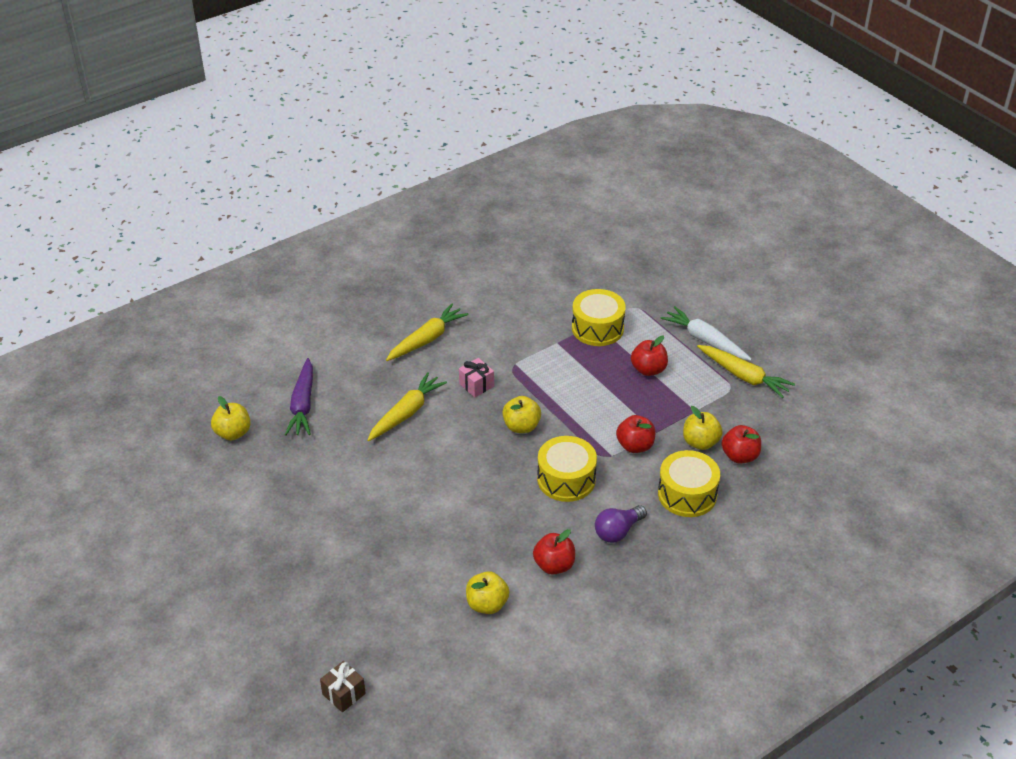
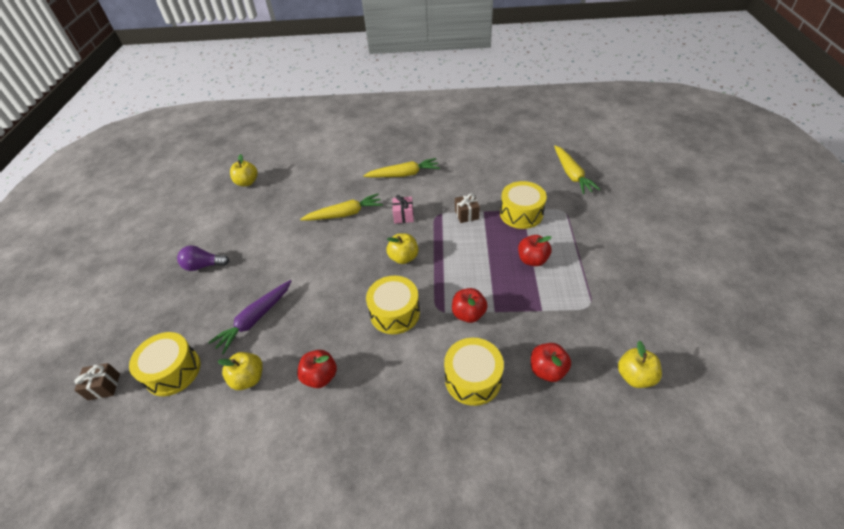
camera: 40 degrees right, 5 degrees up
(302, 405) = (297, 183): purple carrot -> purple carrot (255, 319)
(401, 642) = (173, 371): none -> yellow drum
(543, 354) = (466, 215): none -> brown gift
(618, 531) = (390, 377): purple light bulb -> purple light bulb (203, 266)
(700, 442) = (523, 339): yellow apple -> yellow apple (635, 376)
(705, 340) = (598, 258): white carrot -> none
(744, 376) = (608, 302): yellow carrot -> yellow carrot (571, 174)

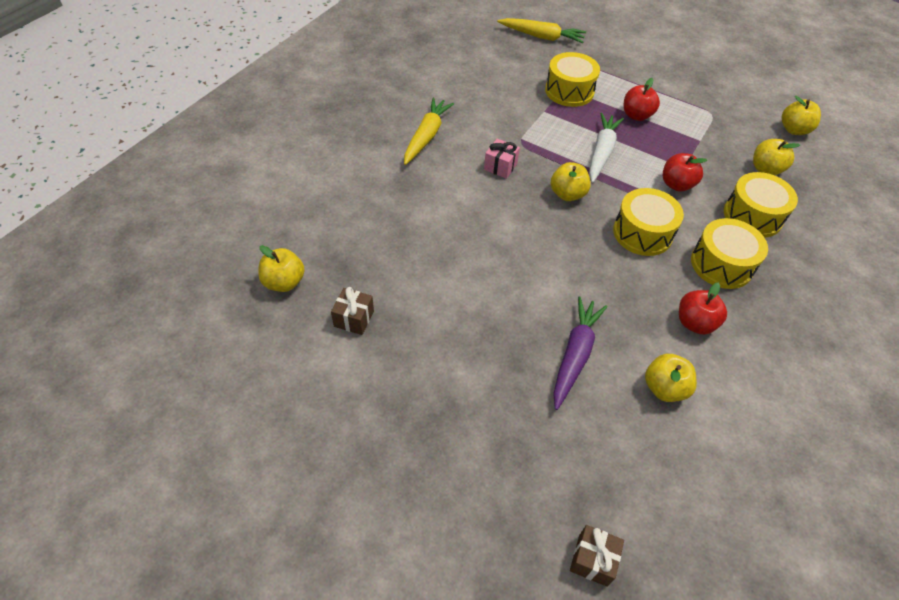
camera: 65 degrees left, 5 degrees up
(173, 371) = (610, 466): yellow drum -> yellow drum (721, 264)
(203, 266) = (432, 384): purple light bulb -> none
(255, 319) = (575, 355): purple carrot -> purple carrot turned 135 degrees counterclockwise
(345, 214) = (452, 211): yellow carrot -> none
(466, 215) = (539, 124): brown gift -> brown gift (354, 319)
(466, 257) = (601, 152): none -> white carrot
(547, 370) = (765, 169): red apple -> yellow apple

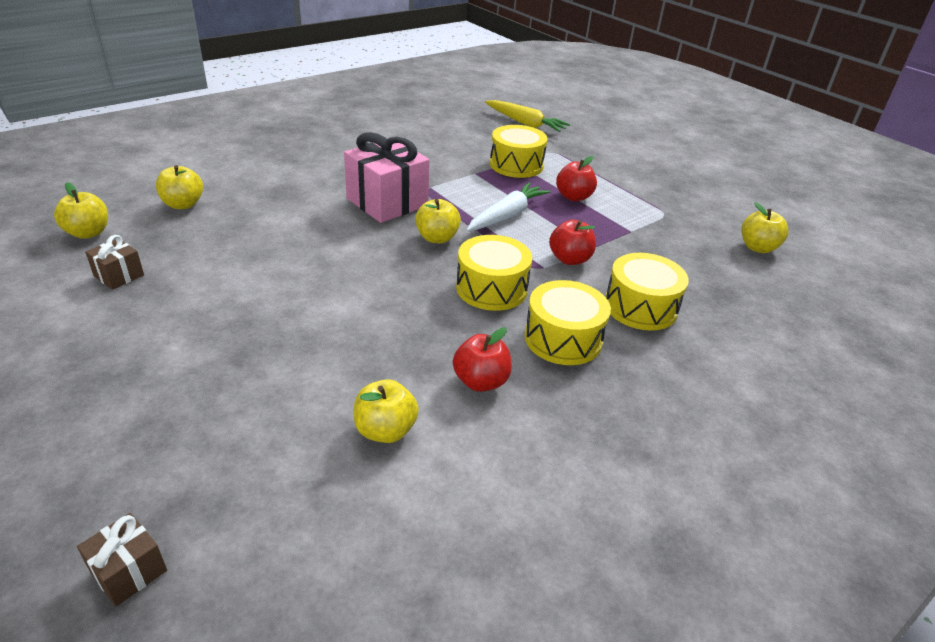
camera: 20 degrees right, 15 degrees down
(426, 136) = (337, 166): yellow carrot -> none
(500, 166) = (387, 202): pink gift -> pink gift, size x2.10
(575, 355) = (311, 369): purple carrot -> none
(765, 169) = (692, 272): yellow apple -> yellow apple (183, 204)

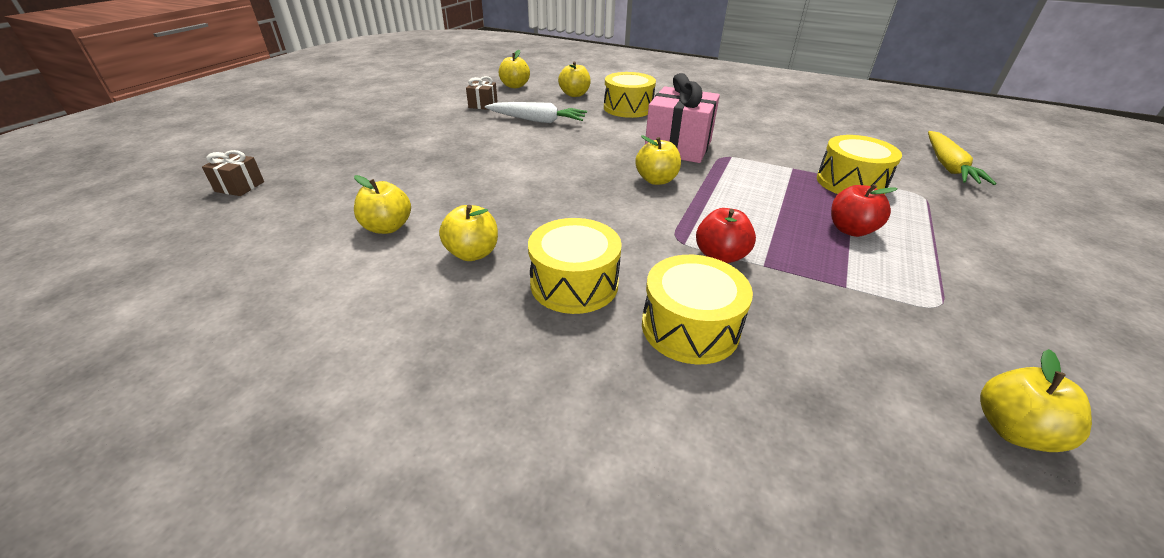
camera: 65 degrees right, 0 degrees up
(481, 381) = (472, 253): red apple -> yellow apple
(491, 288) = (613, 224): yellow drum -> yellow drum (628, 108)
(507, 216) = (745, 202): white carrot -> white carrot (537, 120)

